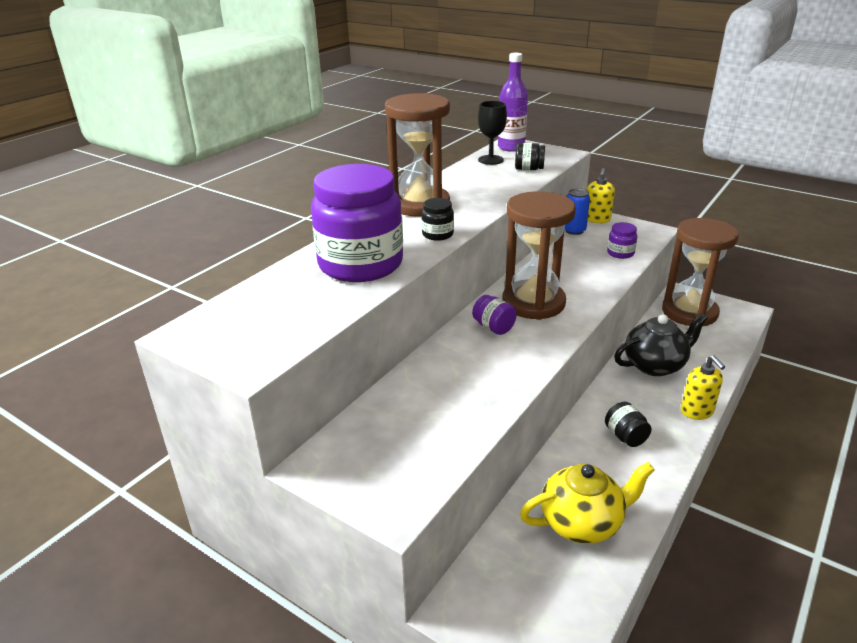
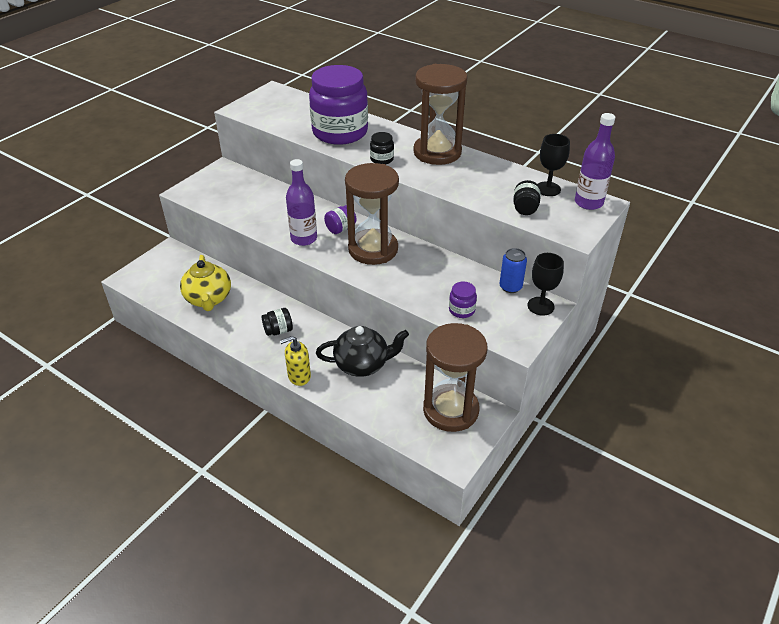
camera: 90 degrees right, 10 degrees up
(522, 355) = (304, 239): none -> purple bottle
(596, 219) = (540, 306): yellow soap dispenser -> black goblet
(655, 365) = (362, 364): black teapot -> black teapot turned 75 degrees counterclockwise

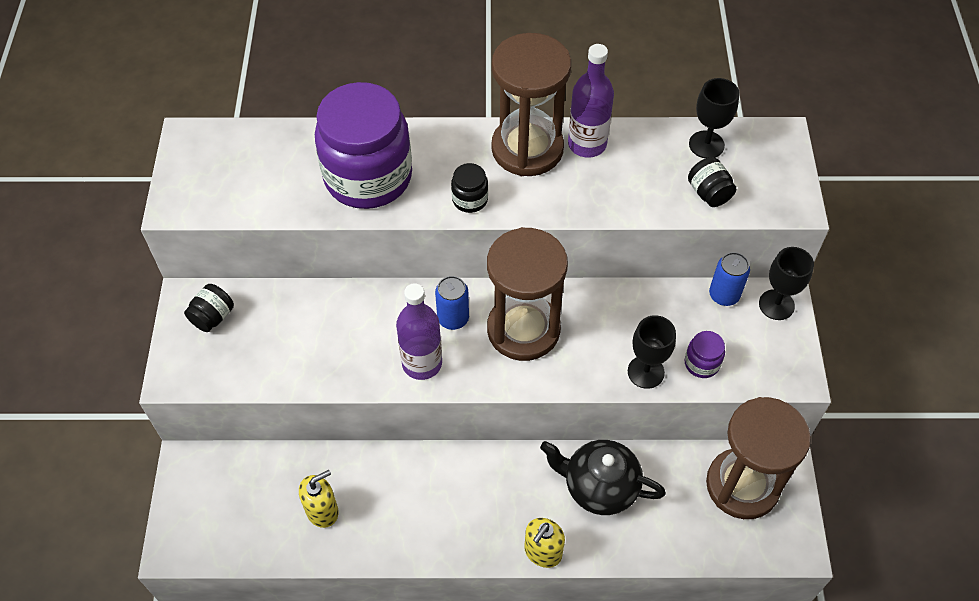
camera: 35 degrees left, 15 degrees up
(208, 299) = (322, 511): yellow teapot -> yellow soap dispenser
(278, 330) = (458, 502): black jar -> black jar (213, 317)
(340, 229) = (453, 318): purple jar -> blue can
(362, 364) = (599, 486): black teapot -> black teapot turned 120 degrees counterclockwise
(423, 298) = (645, 372): none -> black goblet
(588, 203) = (766, 144): purple bottle -> purple bottle (587, 144)

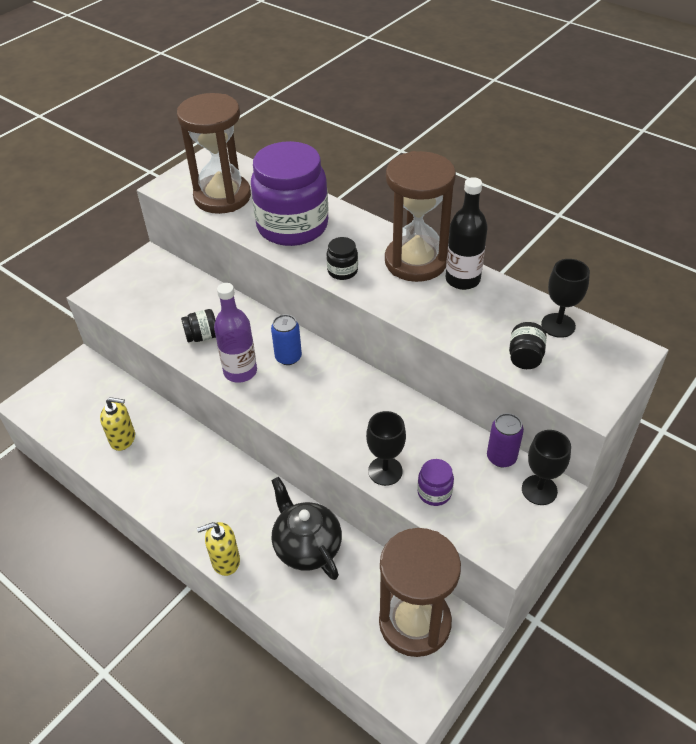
camera: 40 degrees right, 10 degrees down
(213, 317) = (152, 275): black jar -> black jar (202, 336)
(523, 329) = (327, 391): brown hourglass -> brown hourglass (222, 197)
(587, 144) = (462, 279): purple bottle -> black bottle
(724, 295) = (501, 457): blue can -> purple can

